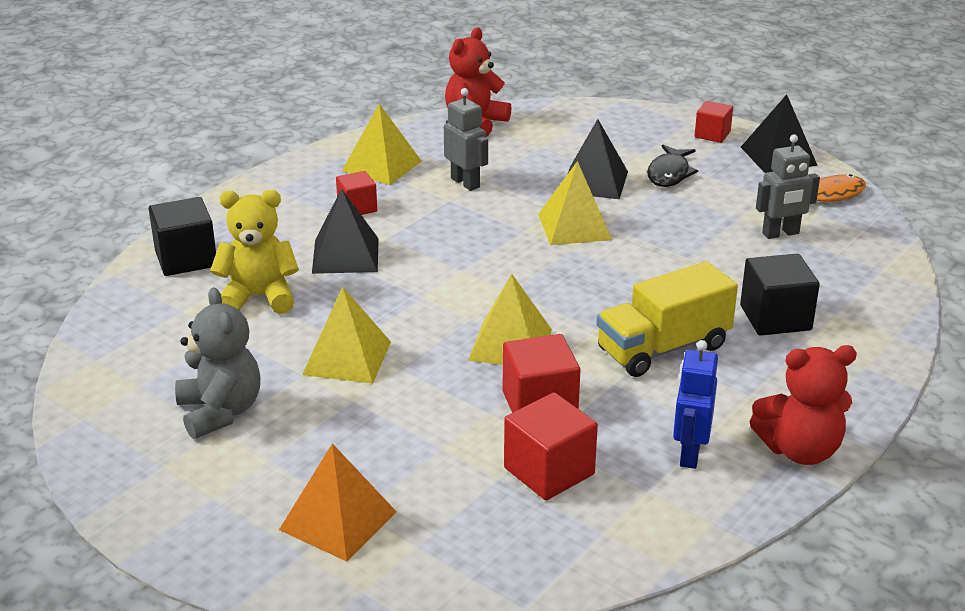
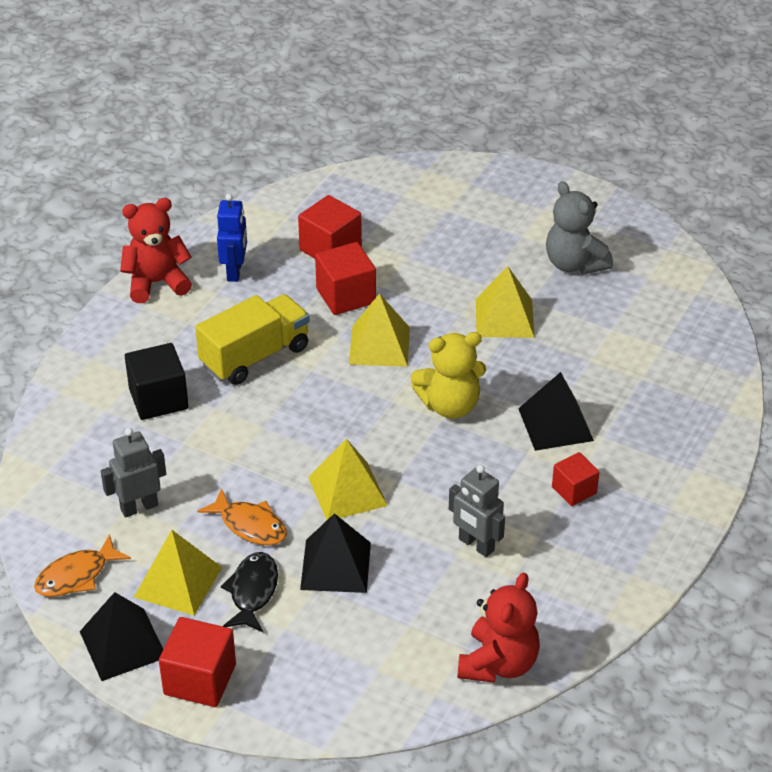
camera: 170 degrees right, 10 degrees up
(186, 259) = (698, 402): black cube -> none
(259, 297) = (606, 367): yellow teddy bear -> yellow teddy bear (450, 405)
(338, 520) = (457, 204): orange pyramid -> none
(382, 166) = (578, 562): yellow pyramid -> yellow pyramid (178, 582)
(671, 212) = (250, 525): none -> orange fish
(712, 134) = (200, 679): red cube -> red cube, size x1.58

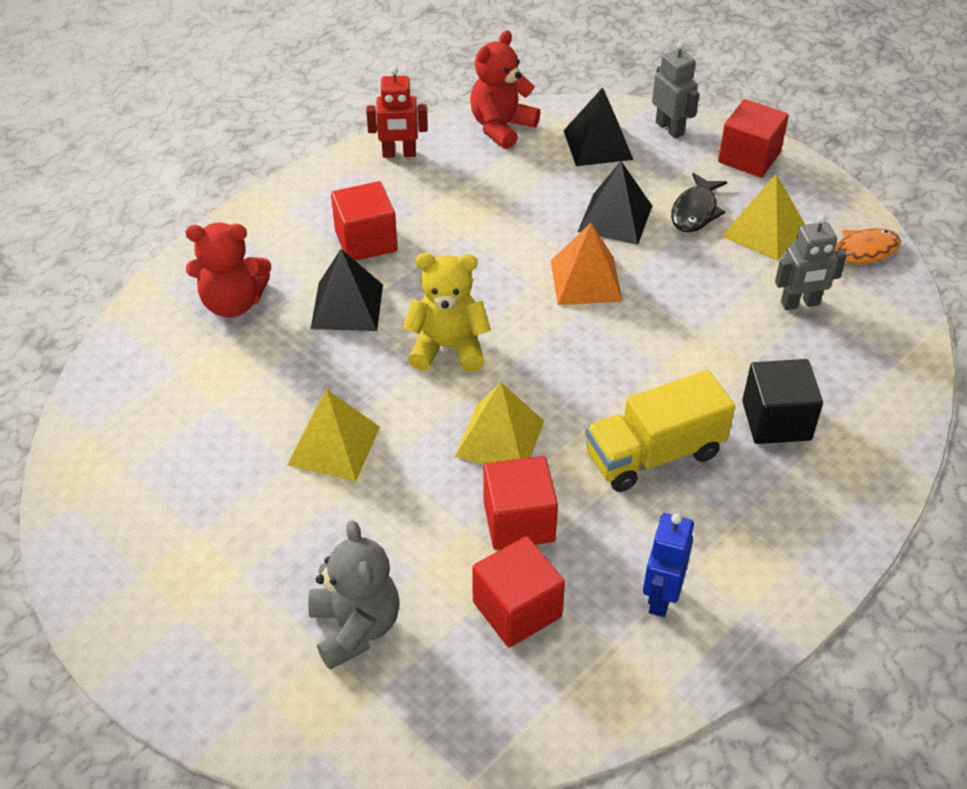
camera: 165 degrees left, 5 degrees up
(123, 644) = (815, 192): black pyramid -> black pyramid (598, 144)
(157, 283) = (773, 600): red teddy bear -> red teddy bear (233, 303)
(250, 525) = (689, 266): orange fish -> none
(347, 491) = (586, 280): yellow pyramid -> orange pyramid
(476, 545) = (481, 212): grey robot -> grey robot (670, 128)
(574, 264) = (202, 508): grey teddy bear -> grey teddy bear (355, 627)
(574, 490) = (366, 241): red cube -> red cube, size x1.58
(595, 601) = (399, 154): none -> red robot

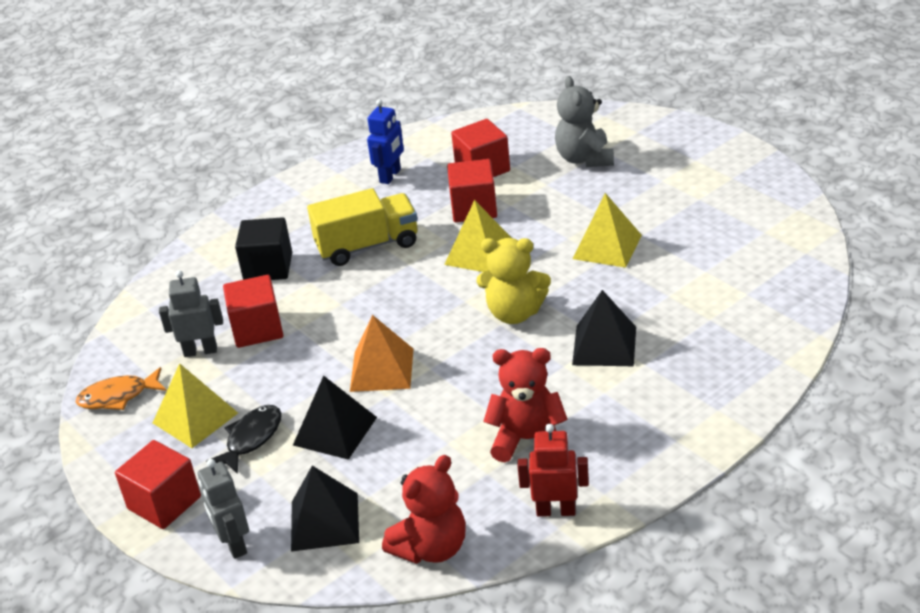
camera: 170 degrees left, 10 degrees down
(233, 303) = (711, 347): red teddy bear -> red teddy bear (528, 440)
(366, 241) = (590, 407): red cube -> red cube (257, 329)

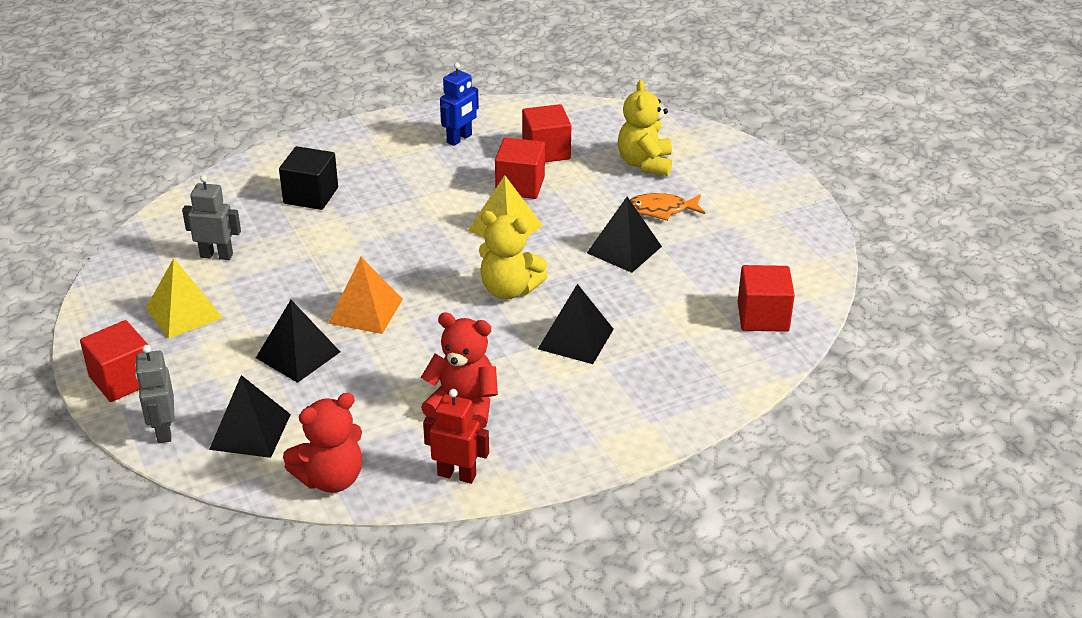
camera: 10 degrees right, 0 degrees up
(118, 396) = (128, 278): orange fish -> orange fish (661, 210)
(251, 438) = (223, 343): black fish -> none
(257, 329) = (275, 248): red cube -> red cube (763, 317)
(367, 246) = (408, 197): yellow truck -> none
(585, 159) = (645, 164): grey teddy bear -> yellow teddy bear
(607, 247) = (624, 249): yellow pyramid -> black pyramid

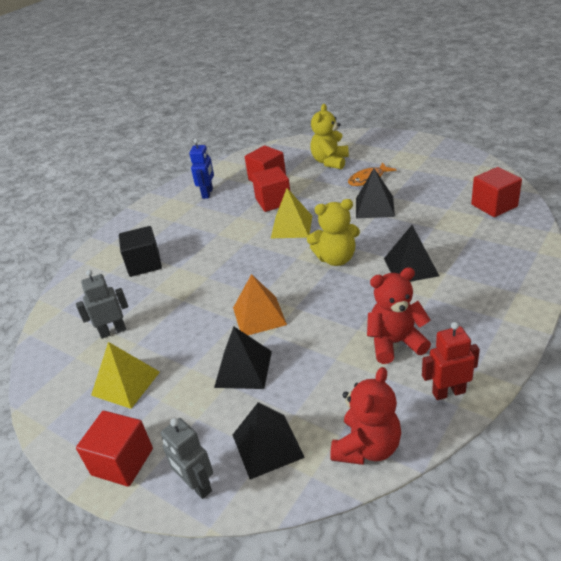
camera: 25 degrees left, 0 degrees up
(645, 164) = (330, 162): yellow teddy bear -> yellow teddy bear turned 45 degrees clockwise

